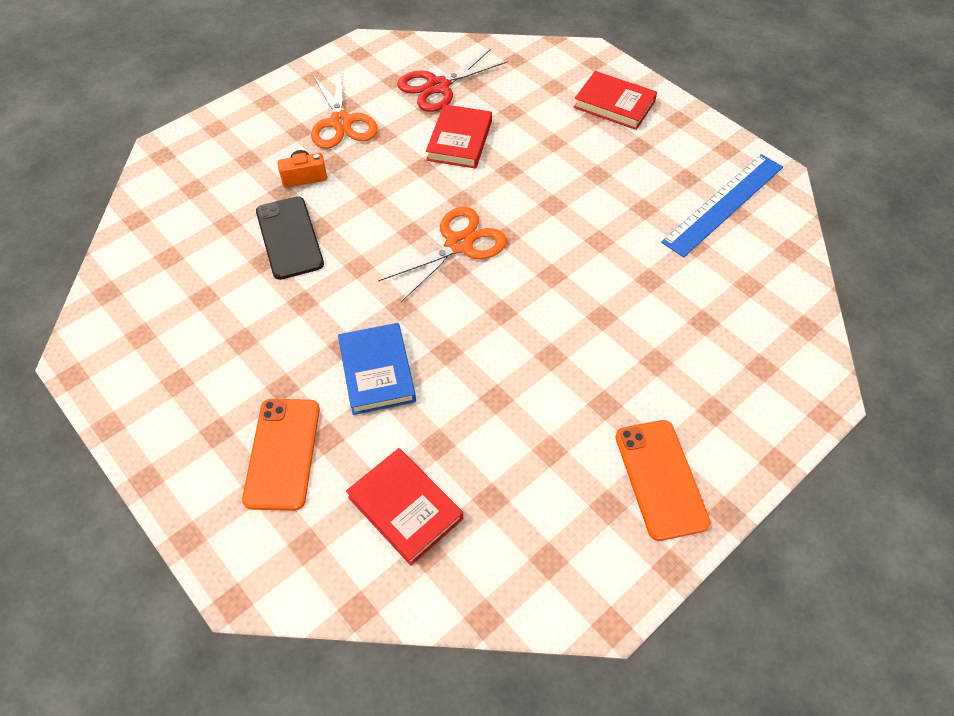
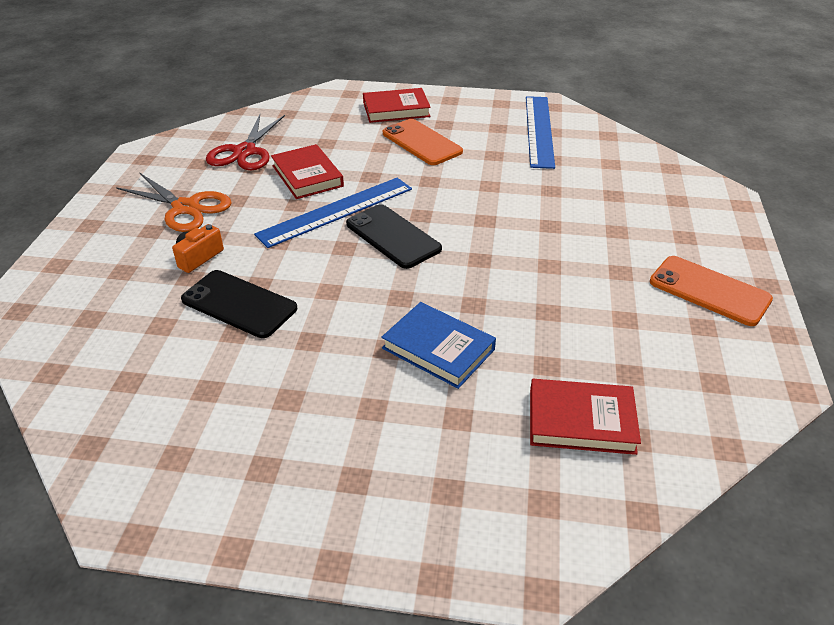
camera: 40 degrees left, 15 degrees down
(283, 453) = (436, 453): orange phone -> orange phone (422, 142)
(443, 191) = (336, 211): none -> blue ruler
(459, 244) = (393, 236): orange scissors -> black phone

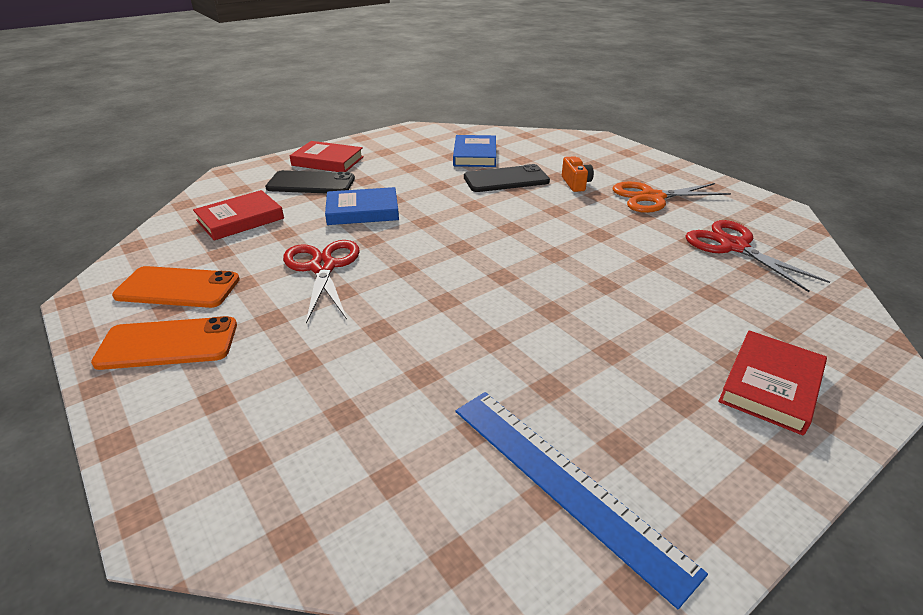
camera: 135 degrees right, 5 degrees down
(185, 370) = (475, 155): none -> blue book
(307, 176) = (646, 256): red book -> red book (327, 161)
(336, 211) = (565, 244): blue ruler -> none
(393, 236) = (493, 250): black phone -> black phone (311, 183)
(422, 142) = (644, 352): orange phone -> orange phone (178, 288)
(544, 296) = (323, 267): none -> red scissors

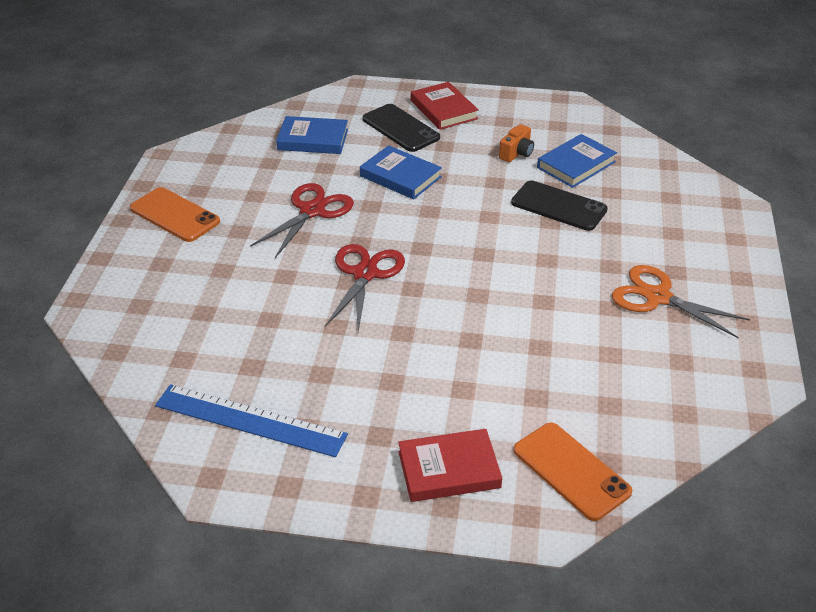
camera: 45 degrees right, 5 degrees up
(178, 288) = (218, 178): orange phone -> orange phone (571, 471)
(240, 219) = (313, 139): red book -> blue book
(564, 483) = (250, 420): blue ruler -> blue ruler turned 75 degrees counterclockwise
(576, 183) = (613, 244): orange camera -> orange camera (516, 153)
(734, 246) = (635, 380): red scissors -> red scissors (365, 274)

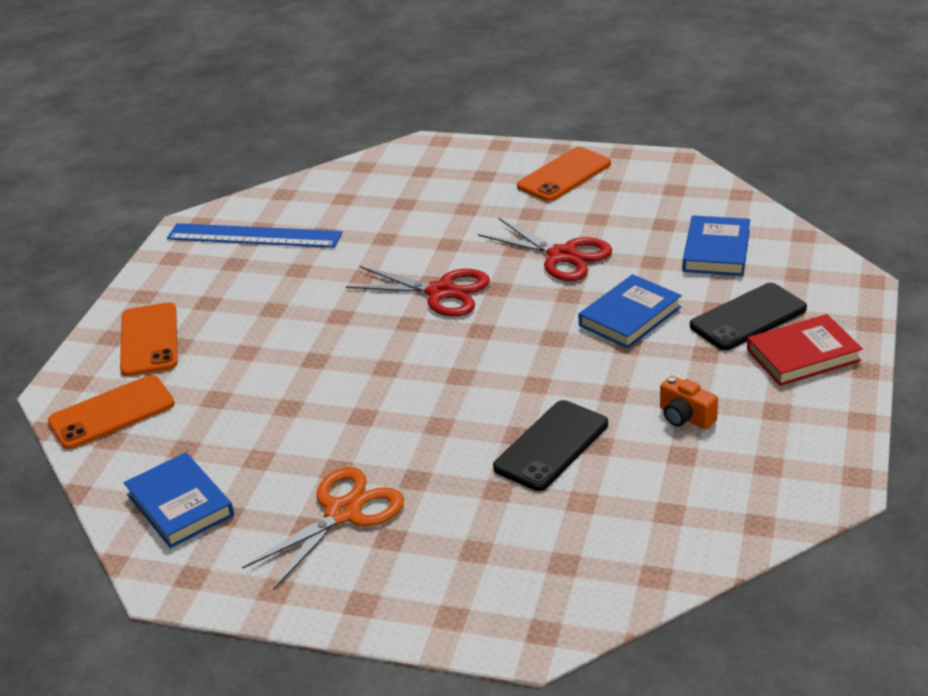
camera: 100 degrees right, 5 degrees down
(250, 420) = (254, 236): blue ruler -> blue ruler turned 75 degrees clockwise
(449, 470) = (149, 340): red book -> orange phone
(576, 165) = (654, 473): blue book -> blue book (180, 505)

